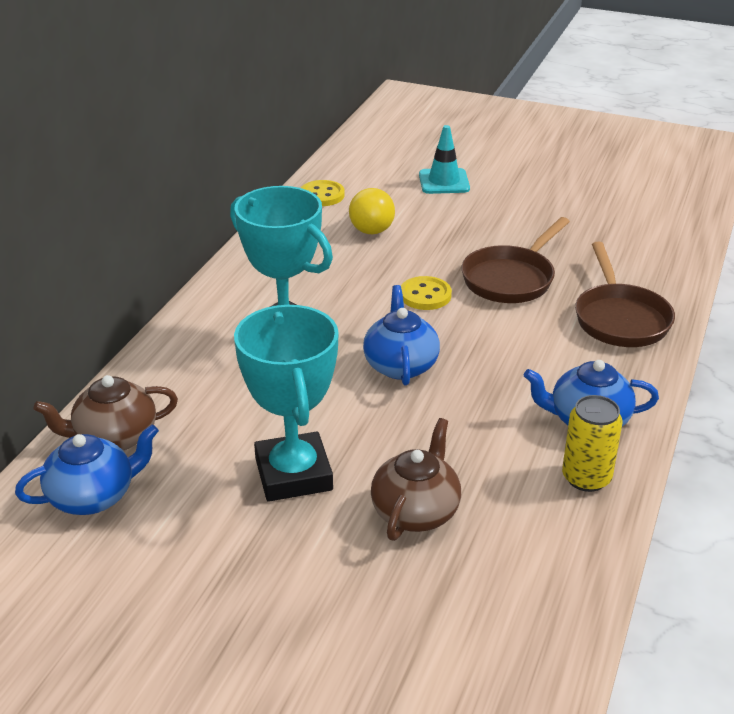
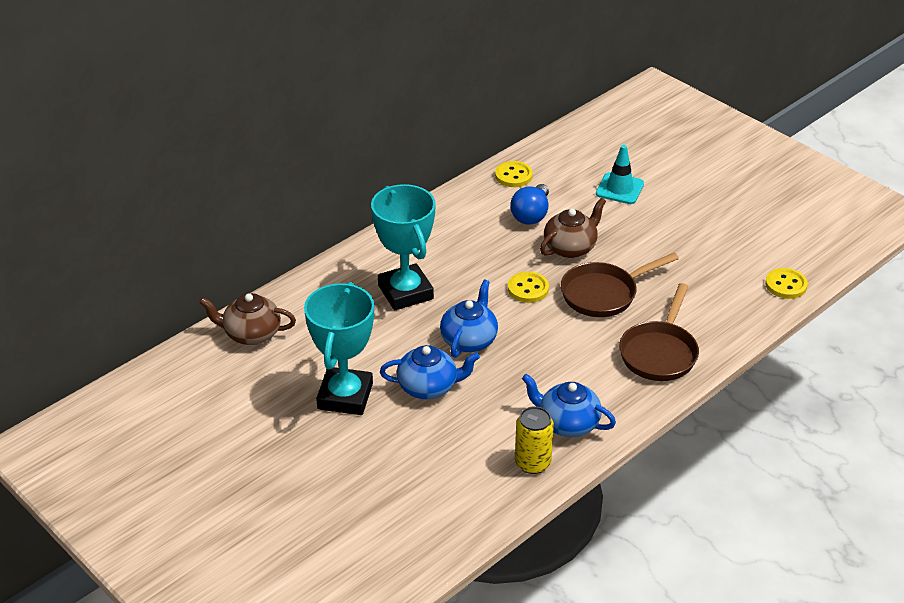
camera: 25 degrees right, 5 degrees up
(93, 496) = (217, 370): blue teapot -> blue teapot (428, 387)
(370, 226) = (531, 215): yellow light bulb -> blue light bulb
(416, 511) = (404, 447): brown teapot -> brown teapot (570, 247)
(682, 224) = (786, 285): none -> yellow button

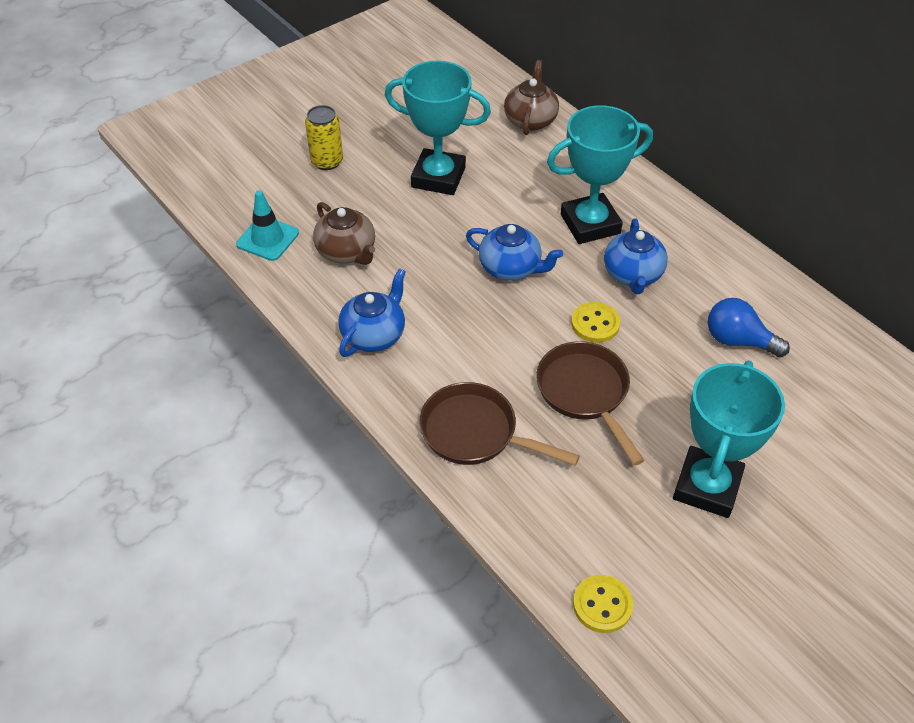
camera: 95 degrees right, 10 degrees up
(428, 387) = (443, 234): blue teapot -> blue teapot (632, 275)
(513, 176) = (820, 331): yellow button -> none
(532, 463) = (324, 301): yellow can -> yellow can (327, 161)
(570, 247) = (674, 372): brown teapot -> brown teapot (347, 252)
(619, 189) = (808, 440): turquoise traffic cone -> turquoise traffic cone (268, 239)
(673, 236) = (707, 486): none -> turquoise trophy

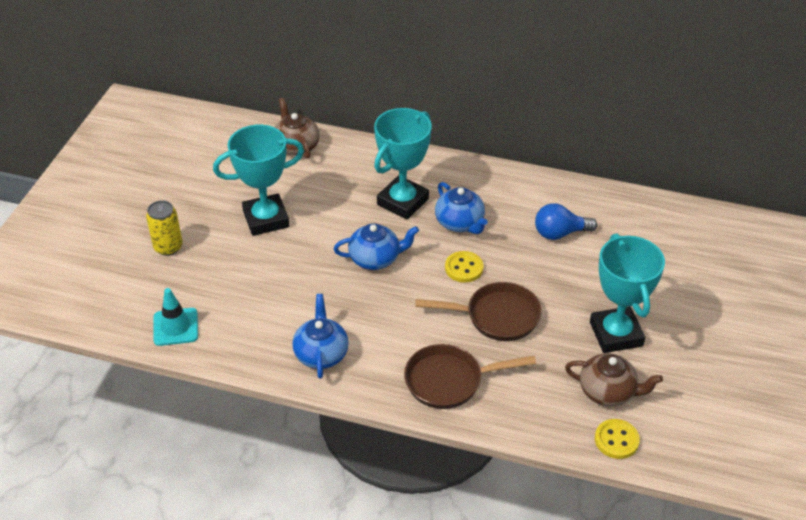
camera: 35 degrees left, 5 degrees down
(347, 252) = (246, 306): brown teapot -> brown teapot (608, 392)
(585, 393) = (496, 317): brown pan -> brown pan turned 150 degrees clockwise

